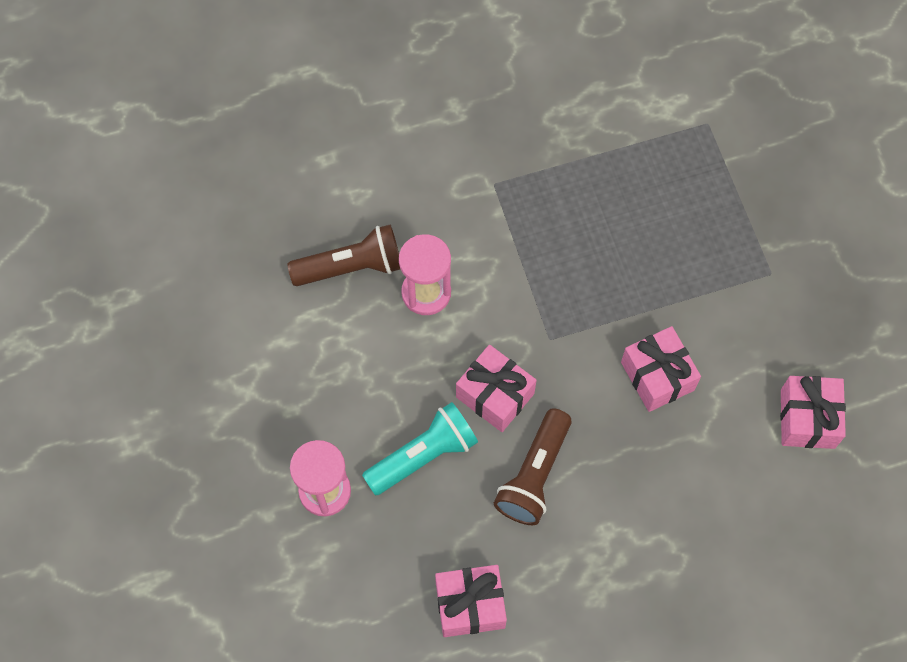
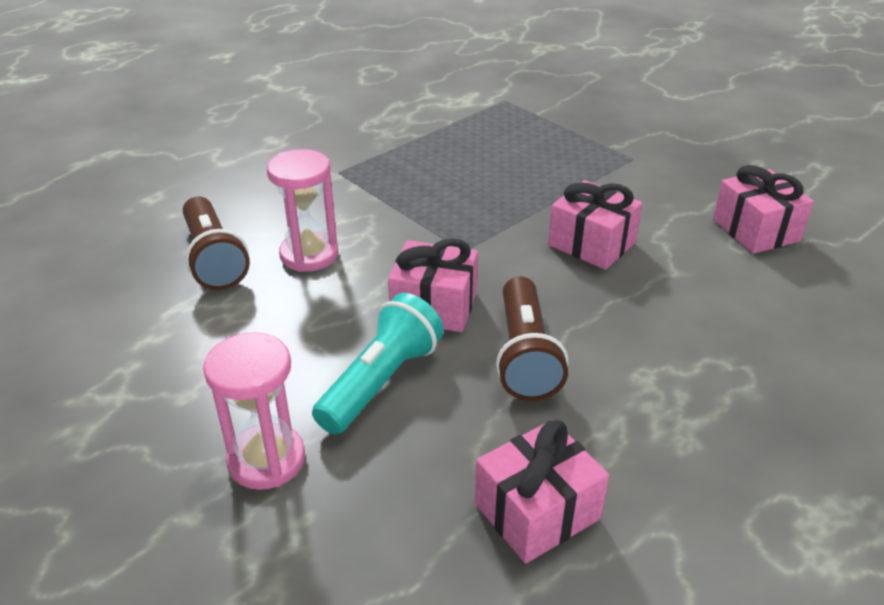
camera: 25 degrees left, 30 degrees down
(351, 267) = (214, 259): brown flashlight -> brown flashlight turned 105 degrees clockwise

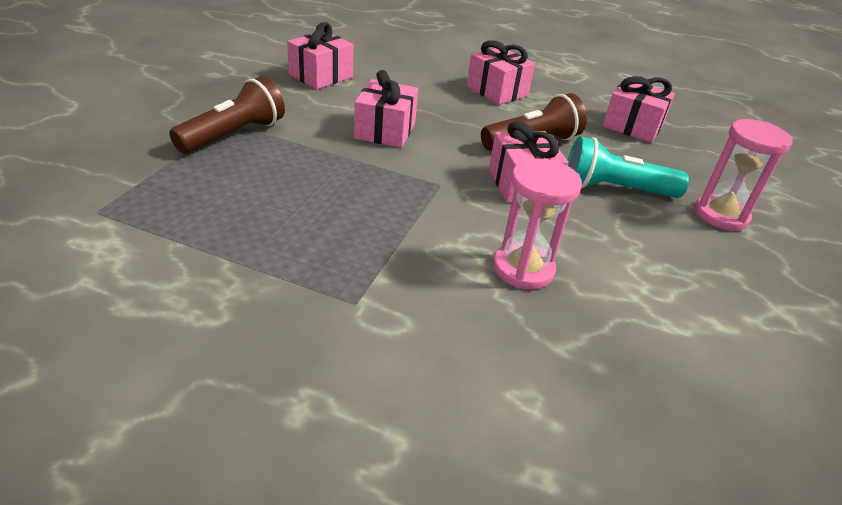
camera: 120 degrees left, 0 degrees up
(214, 259) = (591, 336): brown flashlight -> brown flashlight (234, 135)
(701, 385) = (497, 91): none -> pink gift

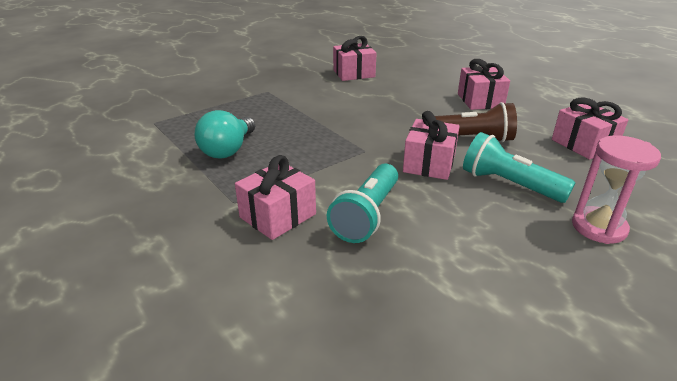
camera: 35 degrees right, 5 degrees down
(234, 135) = (263, 98): brown flashlight -> none
(266, 228) = (228, 150): none -> turquoise light bulb
(385, 131) = (362, 112): pink gift -> pink gift (278, 216)
(523, 269) = (367, 215): pink hourglass -> turquoise flashlight

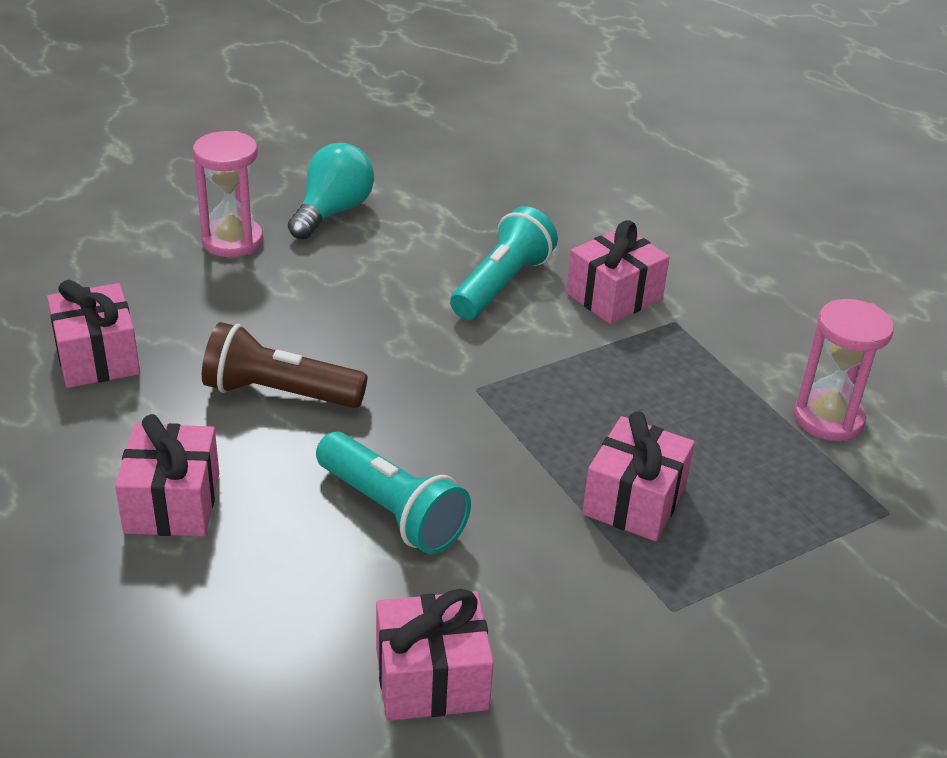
camera: 175 degrees left, 5 degrees up
(157, 155) = (828, 419): none -> pink hourglass
(228, 150) = (711, 416): turquoise light bulb -> turquoise light bulb (333, 212)
(429, 164) = (382, 350): pink gift -> pink gift (634, 501)
(509, 184) = (289, 303): turquoise flashlight -> turquoise flashlight (392, 511)

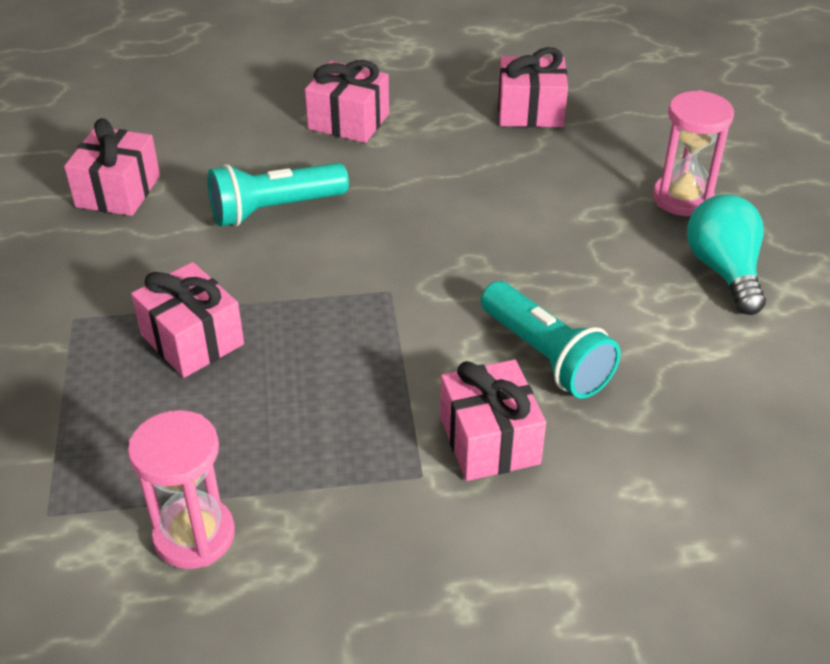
camera: 115 degrees right, 5 degrees up
(279, 393) = (442, 184): brown flashlight -> none
(333, 212) = (724, 270): turquoise light bulb -> turquoise light bulb turned 150 degrees counterclockwise

